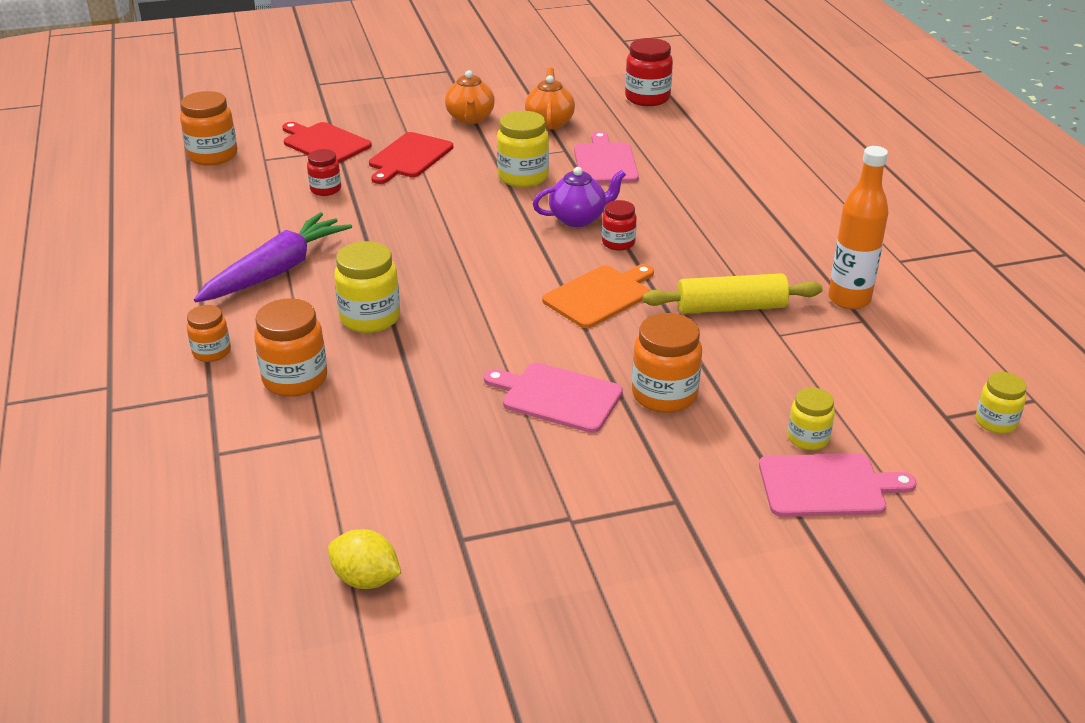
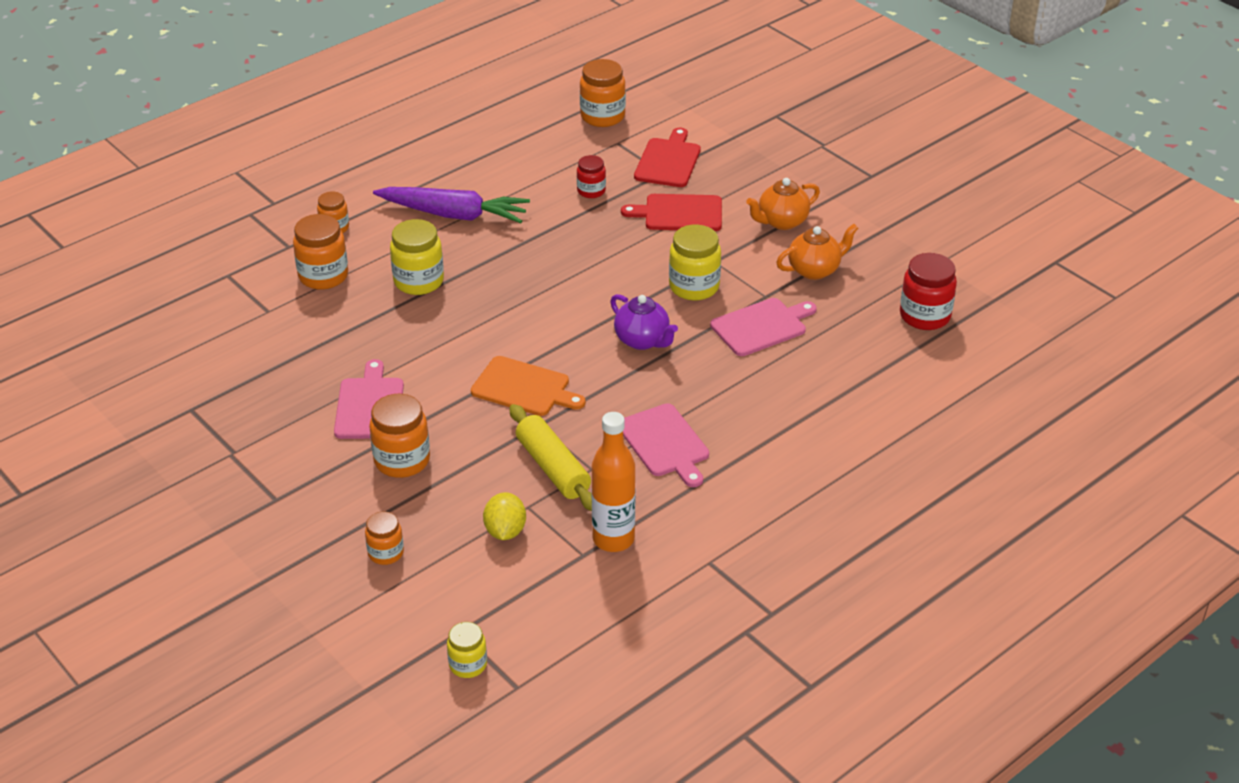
camera: 65 degrees right, 5 degrees up
(366, 579) = (136, 382): yellow lemon -> yellow lemon (505, 531)
(618, 243) = (617, 375): red jar -> none
(808, 438) = (386, 553): yellow jar -> orange jar
(827, 486) = (330, 575): pink cutting board -> pink cutting board (664, 443)

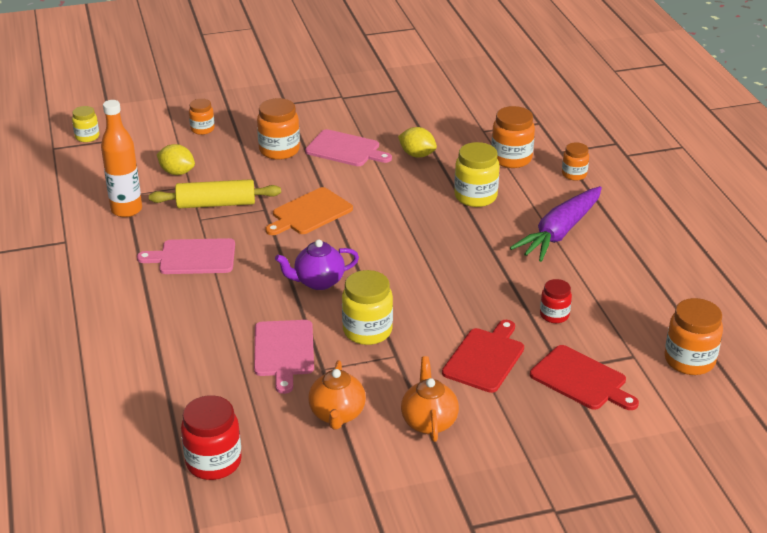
camera: 115 degrees right, 5 degrees down
(352, 346) = (417, 155): none -> yellow lemon

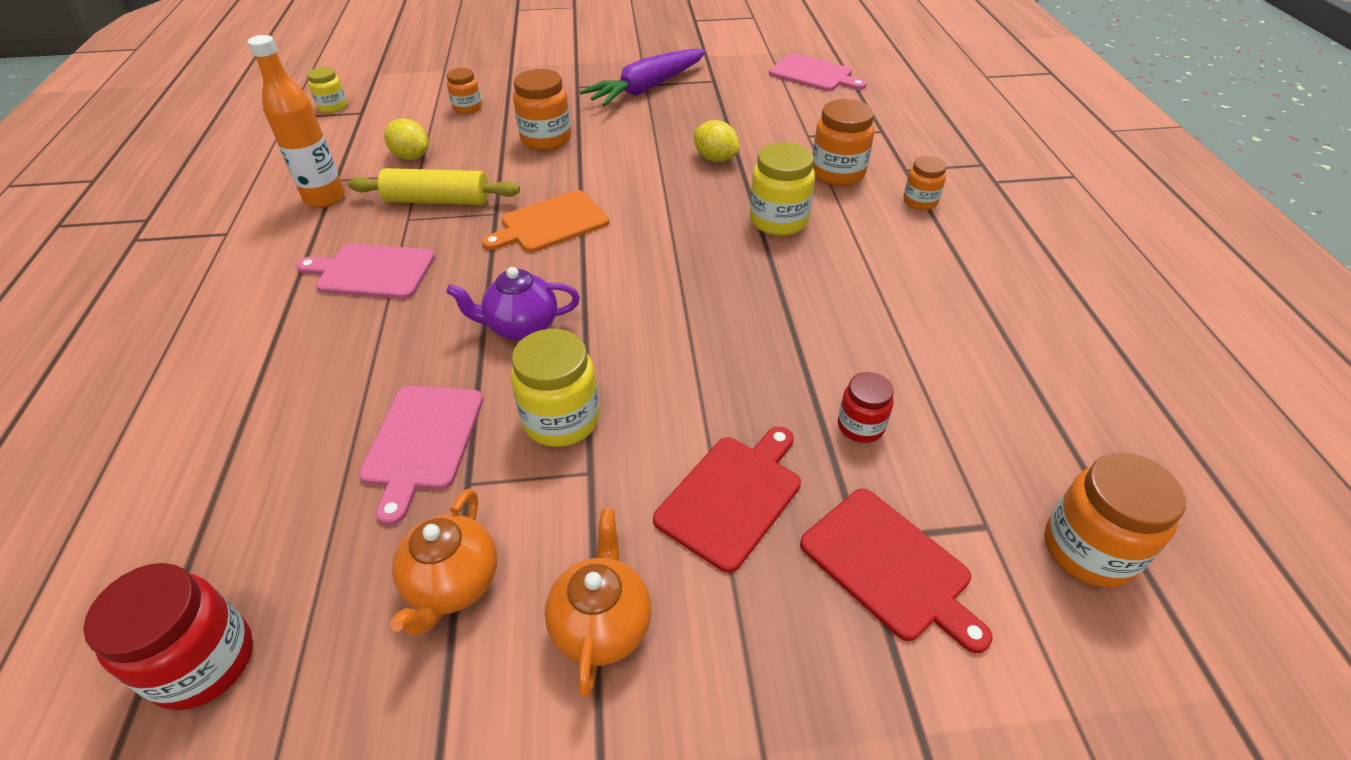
camera: 10 degrees right, 10 degrees up
(345, 149) = (627, 145): pink cutting board -> pink cutting board (813, 74)
(560, 232) = (889, 284): purple carrot -> purple carrot (647, 88)

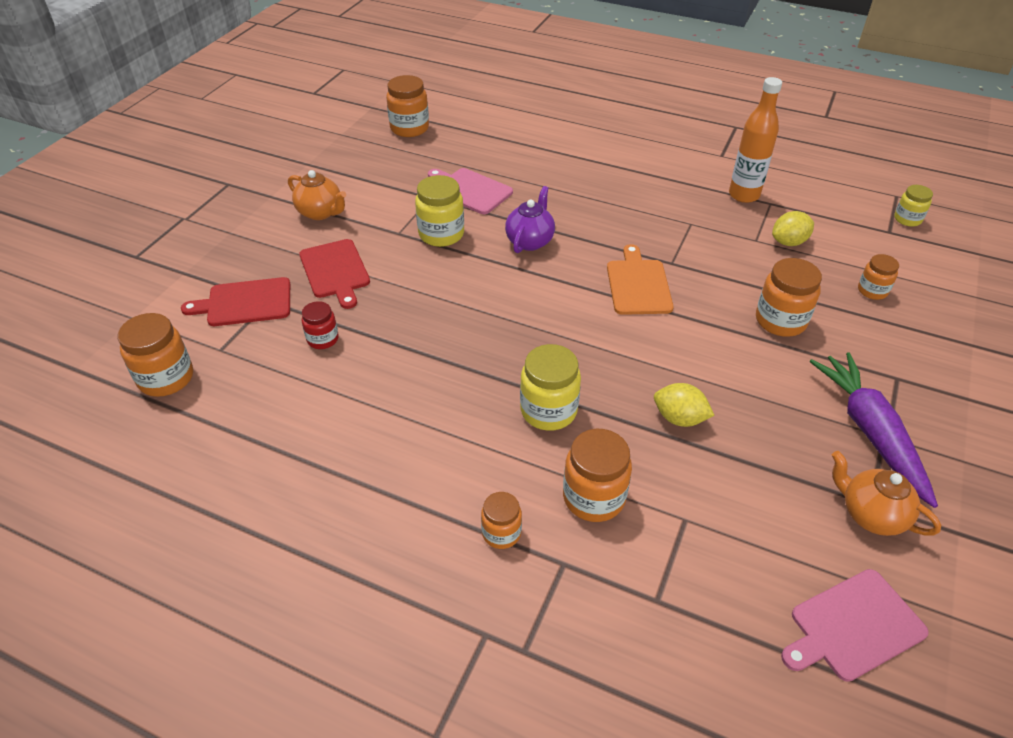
camera: 120 degrees right, 0 degrees up
(203, 662) = (409, 128): red jar -> orange jar
(372, 271) = (635, 199): pink cutting board -> none
(438, 200) = (708, 241): yellow rolling pin -> none
(453, 584) = (381, 183): orange teapot -> orange teapot (871, 515)
(715, 158) = (679, 418): yellow lemon -> yellow lemon turned 45 degrees clockwise

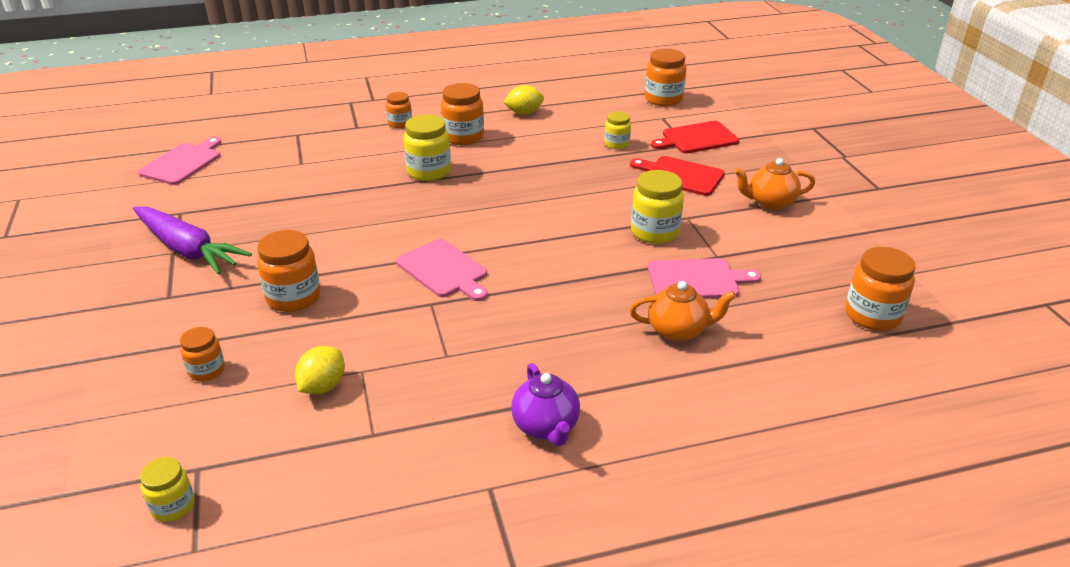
camera: 140 degrees right, 10 degrees down
(245, 303) = (697, 138): red cutting board -> red cutting board turned 150 degrees counterclockwise
(323, 339) = (616, 144): red jar -> yellow jar
(530, 241) = (577, 261): purple teapot -> purple teapot (546, 427)
(593, 497) = (362, 151): orange jar -> orange jar (463, 137)
(638, 284) = (444, 270): orange cutting board -> pink cutting board
(679, 418) = (337, 202): yellow lemon -> yellow lemon (524, 113)
(744, 195) = (413, 429): orange bottle -> none
(871, 515) = (179, 207): orange teapot -> orange teapot (678, 331)

